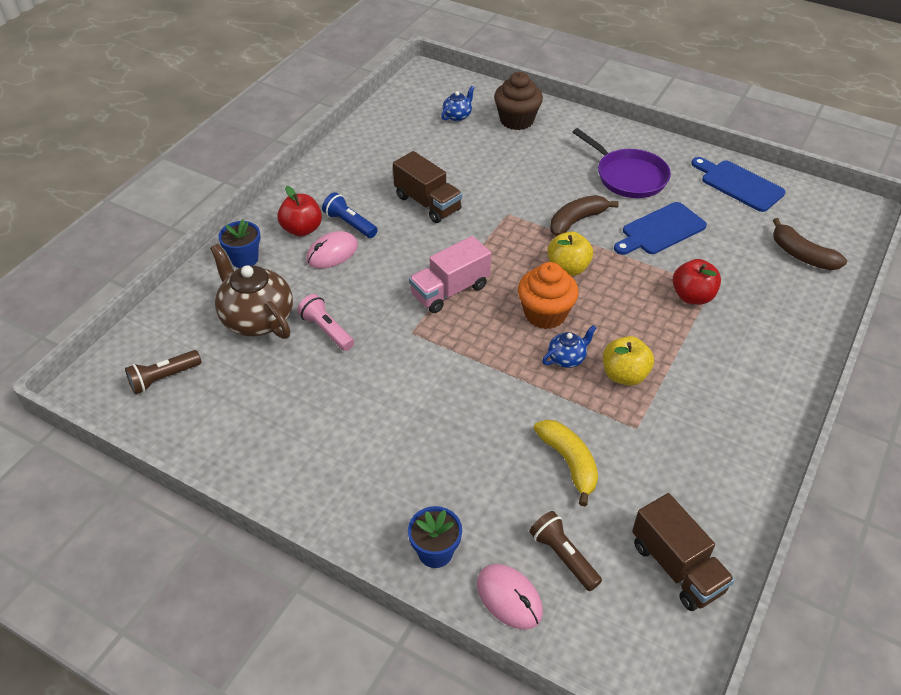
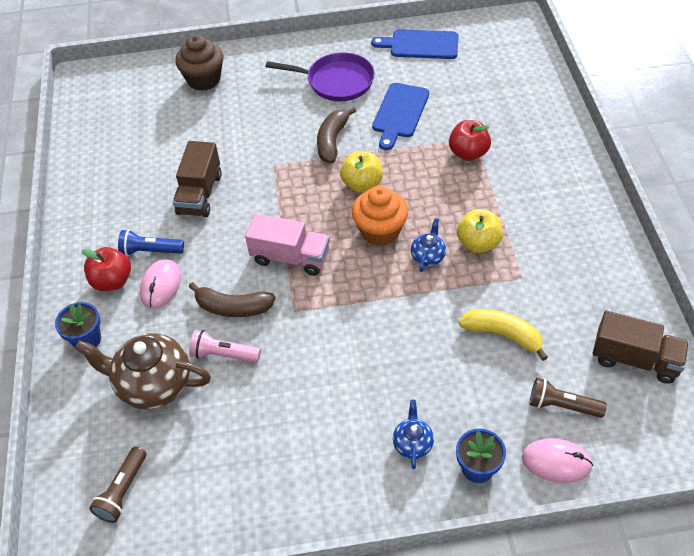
camera: 35 degrees left, 5 degrees up
(427, 203) = (200, 194): brown truck -> brown truck turned 90 degrees clockwise
(450, 290) = (290, 257): pink truck -> pink truck turned 90 degrees counterclockwise
(457, 116) = (149, 102): blue teapot -> blue teapot (412, 444)
(801, 255) = (509, 77): brown banana -> brown banana (232, 307)

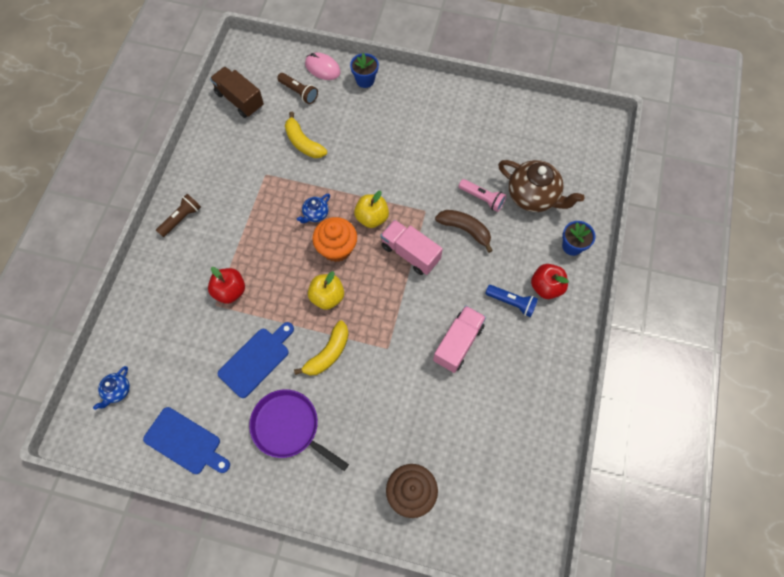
camera: 160 degrees left, 15 degrees up
(123, 491) = (565, 140): brown flashlight -> brown flashlight (181, 218)
(160, 285) = (511, 268): pink mouse -> none
(200, 194) = (458, 343): brown truck -> pink truck
(332, 141) = (328, 353): brown banana -> yellow banana
(412, 444) = (392, 104): blue teapot -> blue teapot (117, 391)
(478, 243) = (276, 210): yellow apple -> yellow apple (372, 218)

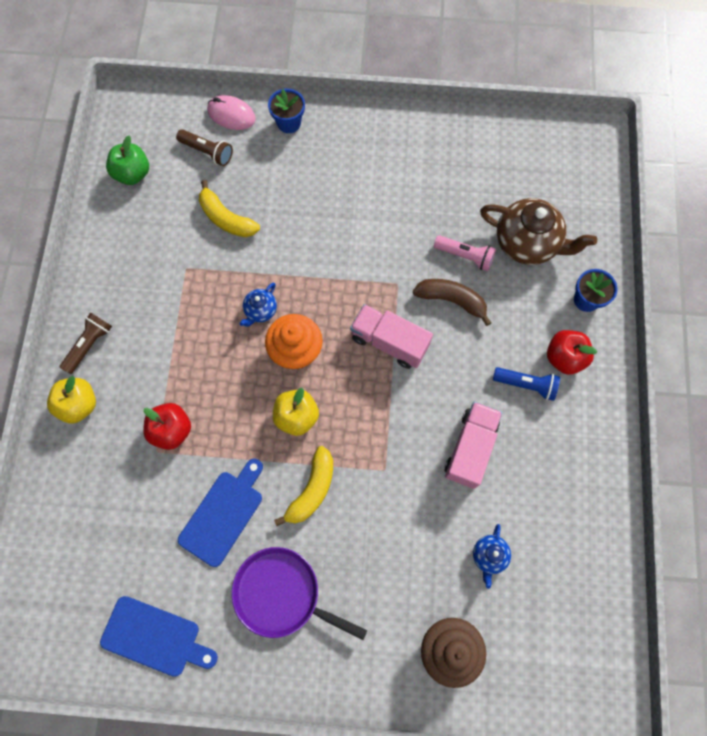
camera: 10 degrees left, 5 degrees up
(117, 391) = (53, 586): blue teapot -> blue teapot (489, 556)
(239, 100) = (133, 174): brown truck -> green apple
(372, 218) = (332, 303): yellow apple -> yellow apple (79, 405)

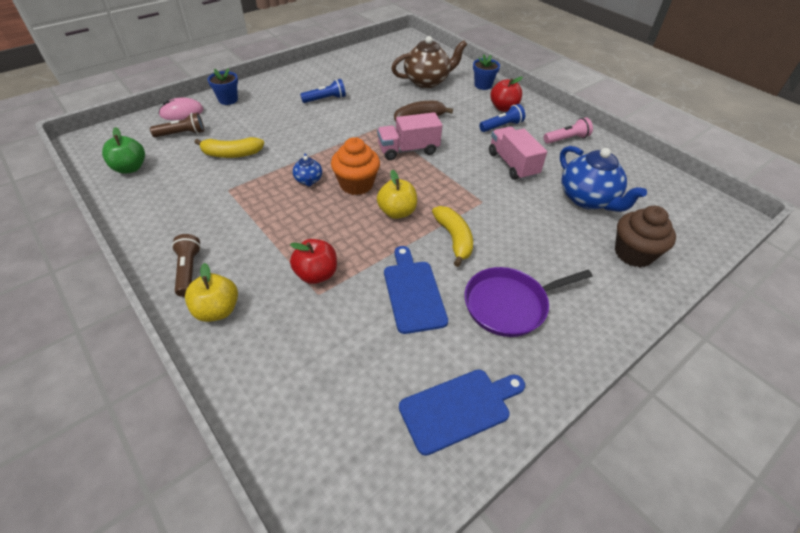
camera: 45 degrees left, 25 degrees down
(384, 193) = (325, 99): none -> blue flashlight
(465, 256) = (402, 100): pink flashlight -> pink flashlight (566, 139)
(489, 556) = (588, 199): blue teapot -> blue teapot, size x2.03

